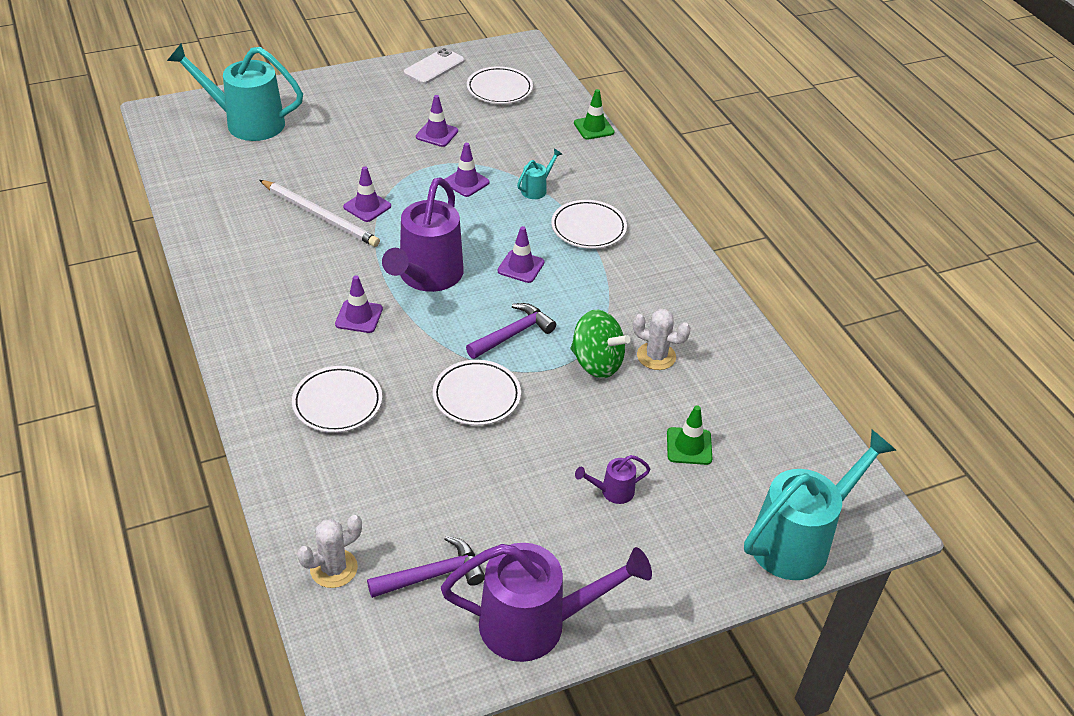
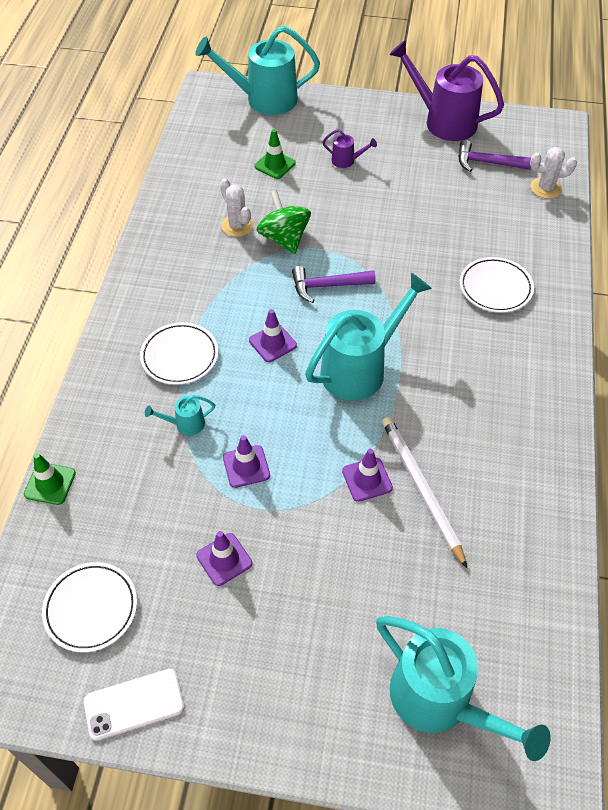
camera: 145 degrees left, 10 degrees up
(359, 316) = (442, 354): purple traffic cone -> none
(426, 277) = (361, 368): purple watering can -> turquoise watering can
(476, 396) = (389, 251): white plate -> none

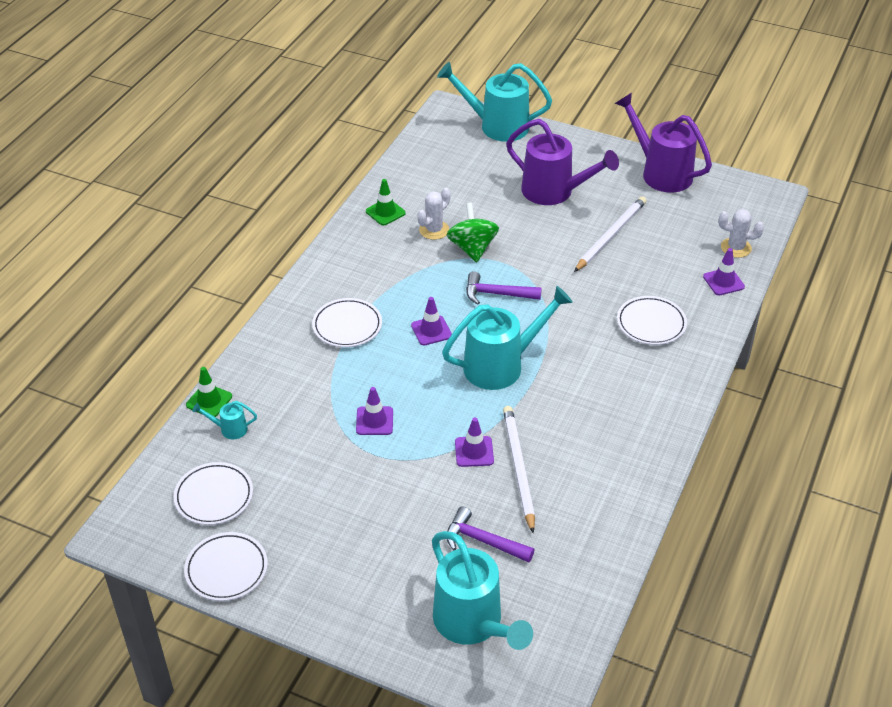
camera: 15 degrees right, 10 degrees down
(134, 704) = (226, 569): white phone -> white plate
(185, 424) = (334, 379): turquoise watering can -> turquoise watering can (229, 429)
(224, 559) = (332, 485): purple traffic cone -> purple traffic cone (723, 282)
(237, 225) = (434, 230): white cactus -> white cactus turned 60 degrees clockwise
(275, 165) = (486, 184): green traffic cone -> green traffic cone (385, 212)
(347, 161) = (554, 192): purple watering can -> purple watering can, size x2.31
(420, 198) = (611, 236): none -> white pencil
(487, 163) = (688, 216): purple hammer -> purple hammer (483, 541)

